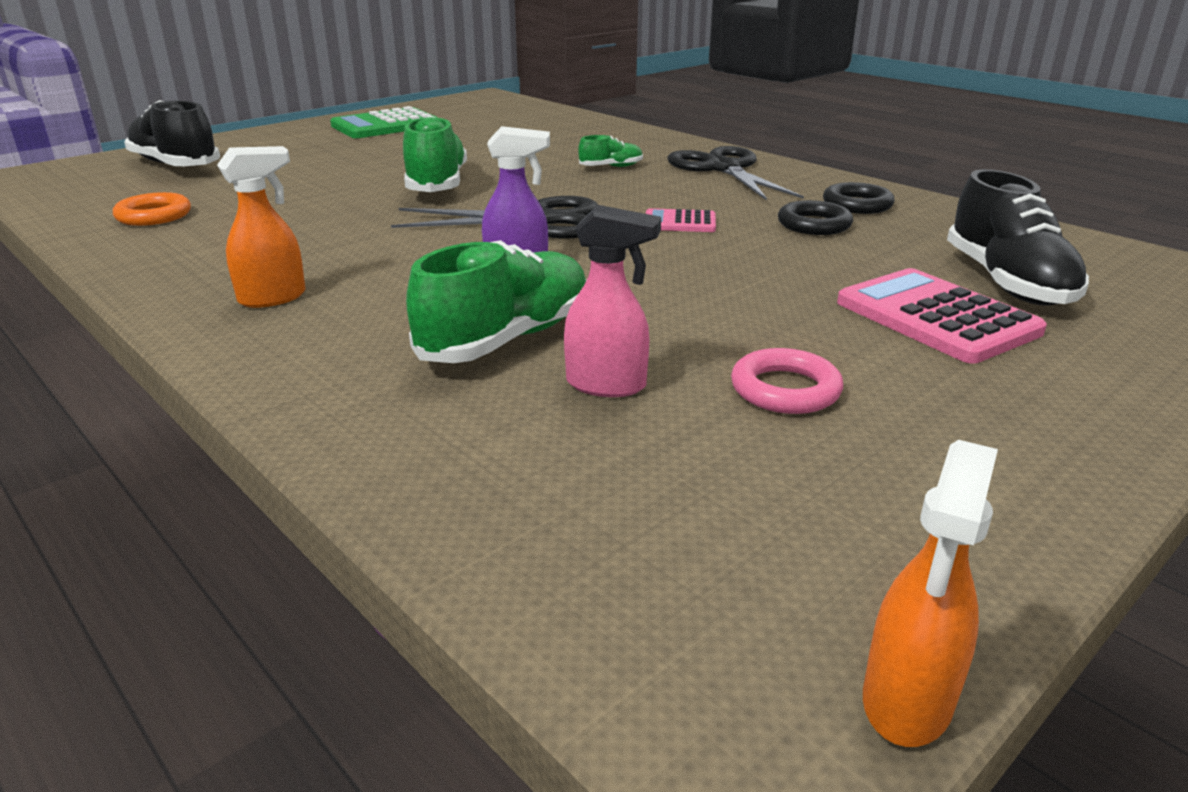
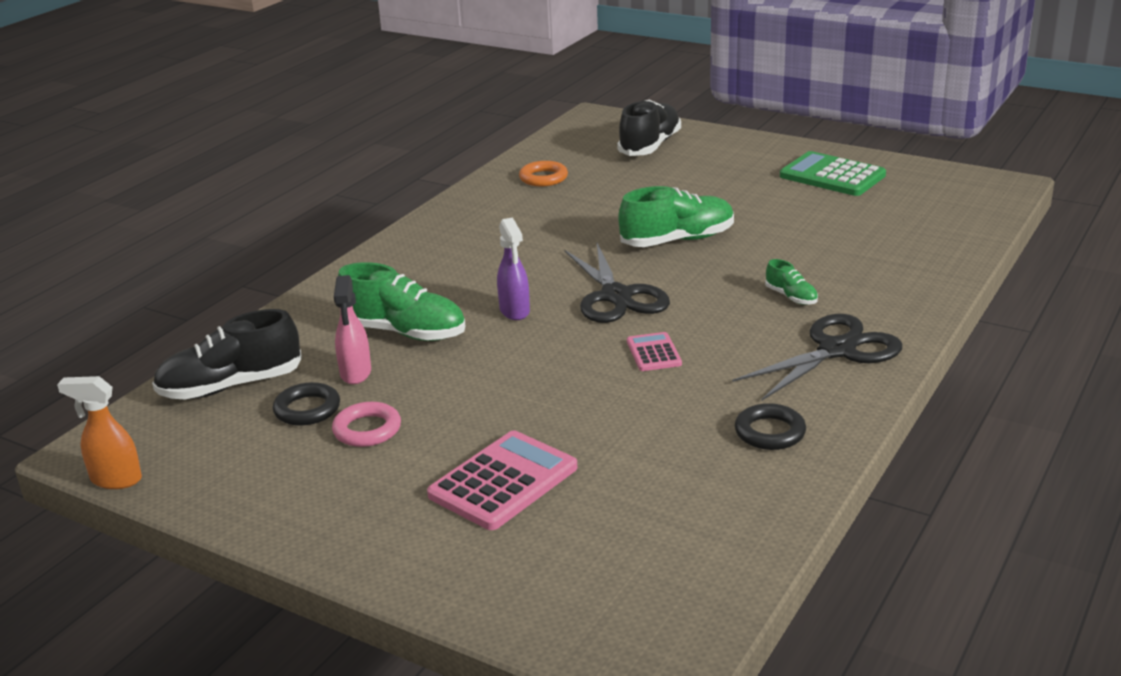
camera: 75 degrees right, 0 degrees up
(273, 298) = (432, 253): orange spray bottle -> none
(814, 224) = (691, 414): black ring -> black ring (307, 409)
(1007, 282) = (596, 516): black shoe -> black shoe (231, 386)

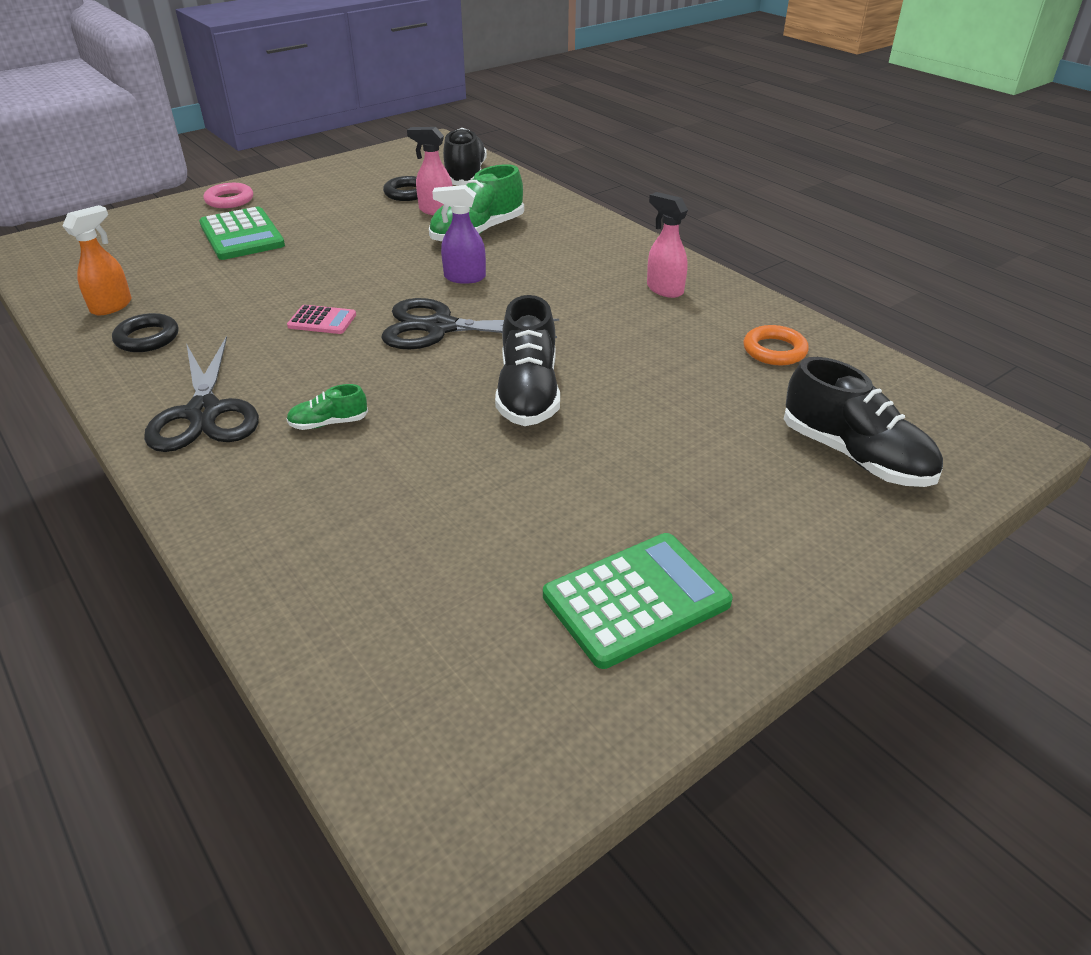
camera: 110 degrees right, 10 degrees up
(115, 480) = (395, 146): orange spray bottle -> orange spray bottle (112, 306)
(367, 430) = (358, 206): pink ring -> pink ring (229, 200)
(474, 225) = (664, 289): none -> pink spray bottle
(503, 481) = (242, 235): pink calculator -> green calculator
(677, 240) = (528, 392): green shoe -> black shoe

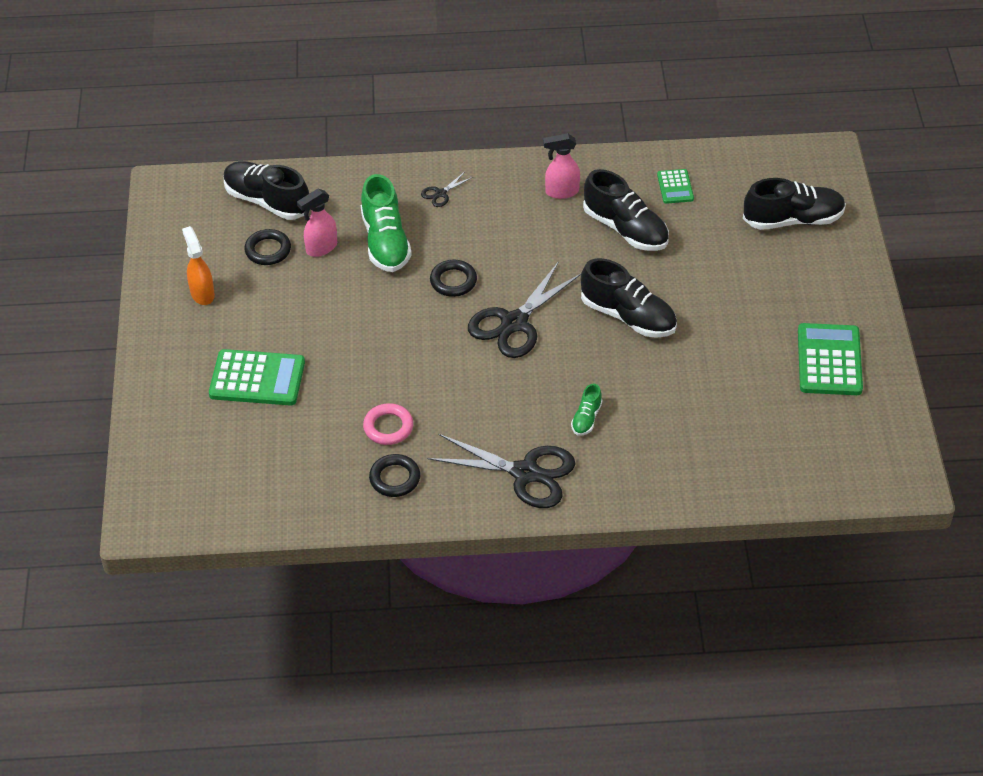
camera: 55 degrees left, 10 degrees up
(112, 306) = (322, 487): orange spray bottle -> orange spray bottle (202, 293)
(229, 200) = (170, 365): pink ring -> pink ring (388, 427)
(322, 320) = (451, 378): pink calculator -> none
(464, 277) = (453, 281): purple spray bottle -> black ring
(573, 235) = (440, 194): none -> black scissors
(663, 343) = (625, 229): none -> black shoe
(774, 350) = (675, 187): orange ring -> green calculator

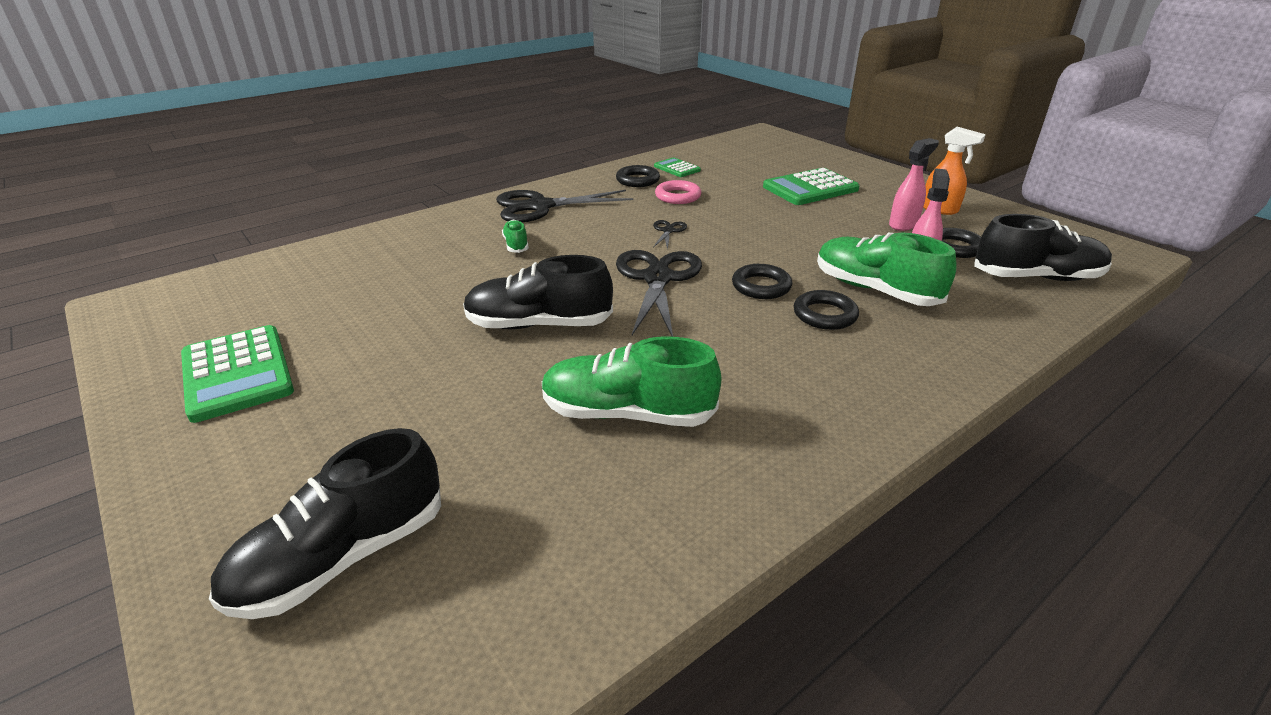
camera: 145 degrees right, 15 degrees down
(440, 194) = (903, 354): black scissors -> black scissors (668, 231)
(445, 239) = (824, 315): none -> black ring
(561, 192) = (769, 423): pink spray bottle -> pink spray bottle (903, 224)
(625, 229) = (627, 413): black shoe -> green shoe
(675, 187) = (605, 516): green calculator -> green calculator (677, 168)

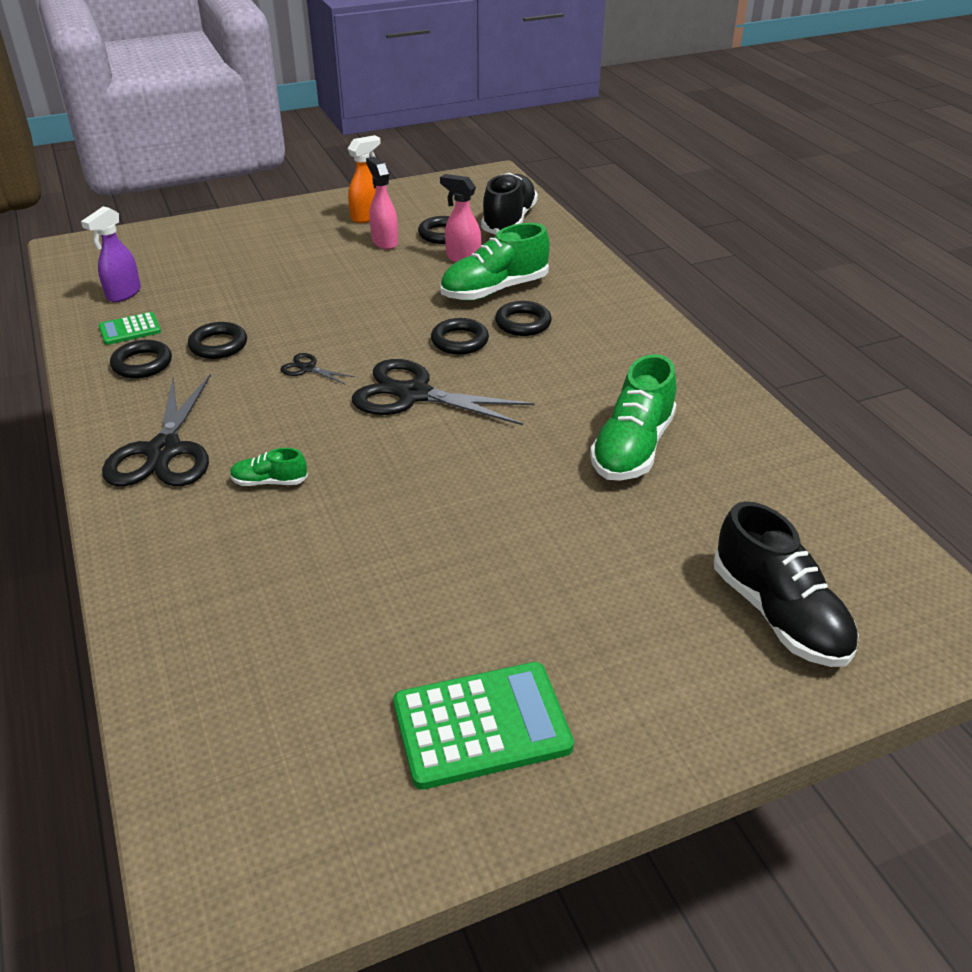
camera: 75 degrees left, 5 degrees up
(539, 324) = (470, 482): black shoe -> none
(678, 196) = (218, 345): pink ring -> black ring
(719, 157) = (123, 294): none -> purple spray bottle
(810, 188) = (266, 263): green calculator -> none

